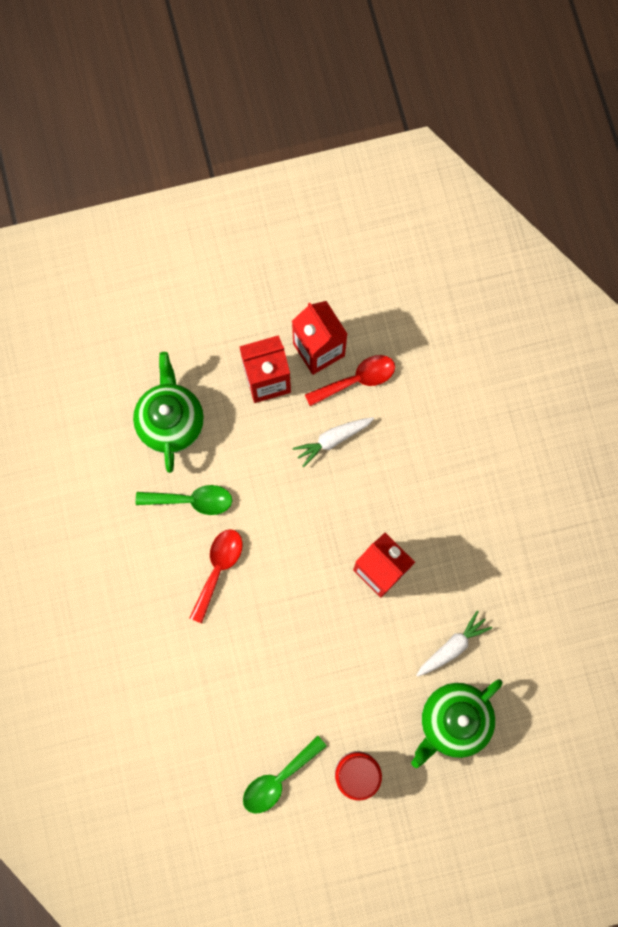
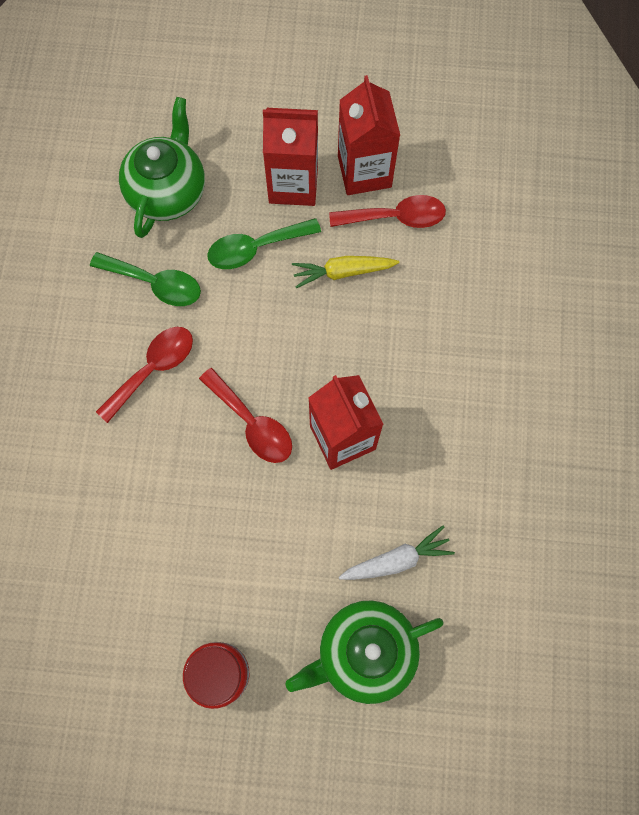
camera: 20 degrees right, 5 degrees down
(278, 779) = (121, 643): green spoon -> green spoon (255, 248)
(309, 584) = (252, 423): none -> red spoon
(333, 440) = (343, 272): white carrot -> yellow carrot

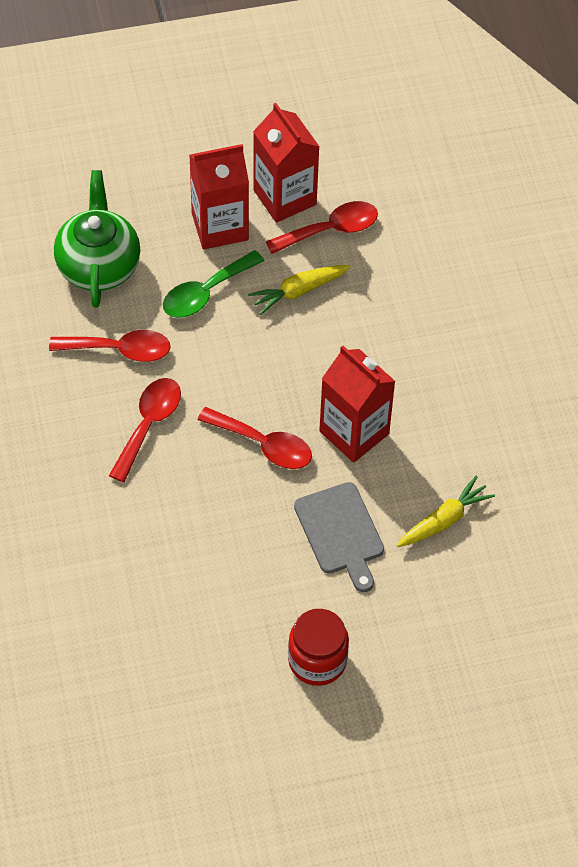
camera: 20 degrees left, 15 degrees down
(155, 283) = (119, 350): green spoon -> red spoon
(291, 541) = (340, 533): none -> grey cutting board
(364, 652) = (444, 604): green teapot -> none
(397, 559) = (444, 520): white carrot -> yellow carrot

